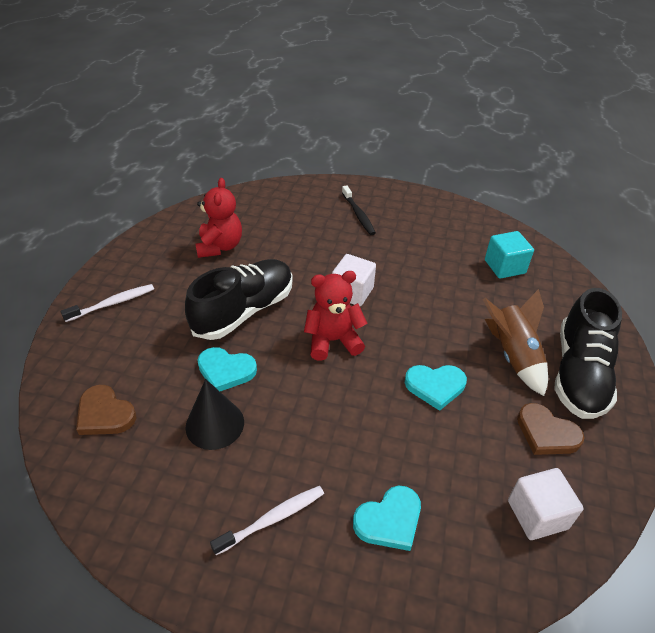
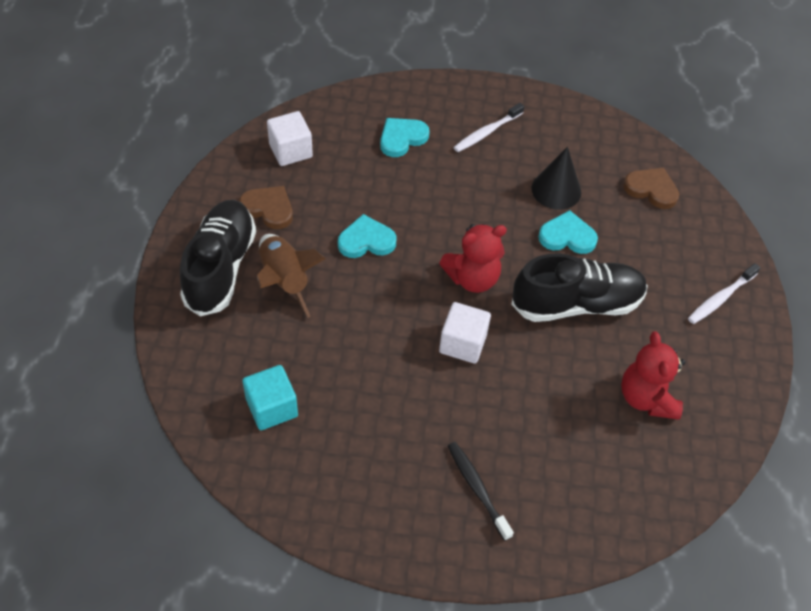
camera: 170 degrees right, 10 degrees up
(244, 311) = (576, 304): black shoe -> black shoe turned 135 degrees counterclockwise

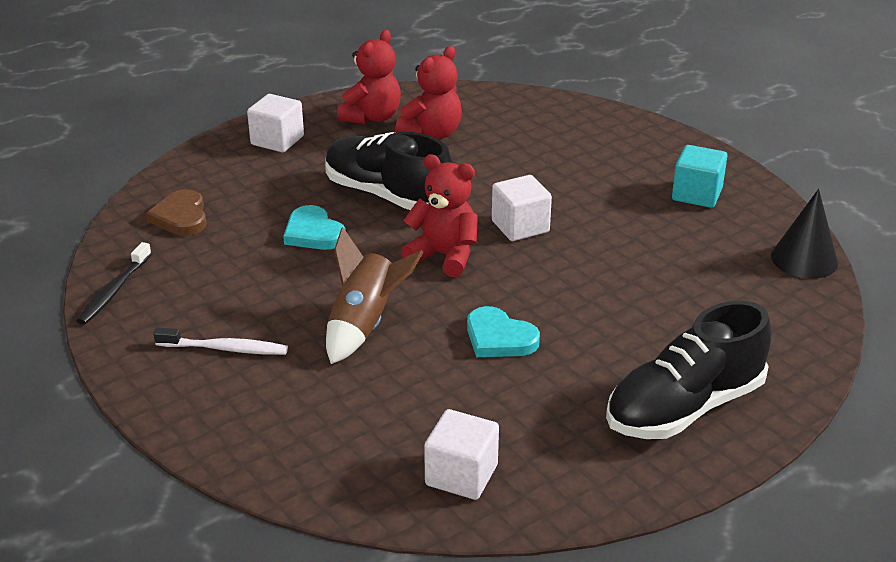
camera: 130 degrees left, 20 degrees down
(268, 208) = (566, 430): brown heart -> none
(272, 407) = (743, 280): turquoise cube -> turquoise cube (697, 194)
(284, 281) = (626, 356): brown rocket -> brown rocket (364, 324)
(402, 138) = (318, 402): turquoise heart -> none
(477, 489) = (627, 162): black toothbrush -> black toothbrush (114, 291)
(556, 190) = (257, 265): black cone -> black cone (804, 259)
(711, 380) = (372, 117): none -> red teddy bear
(720, 298) = (277, 140): white toothbrush -> white cube

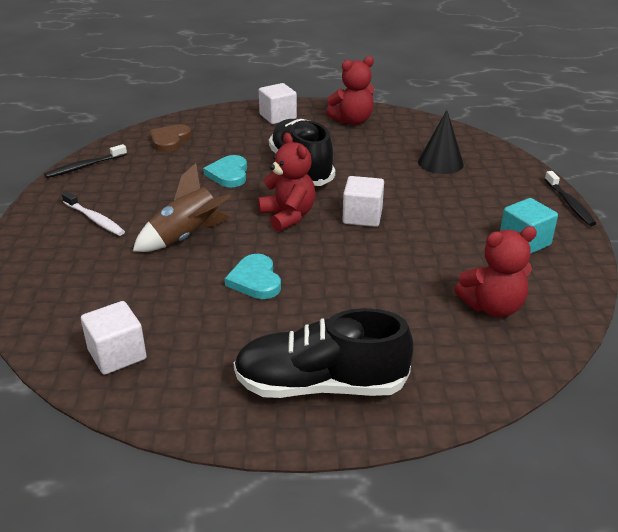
camera: 35 degrees right, 0 degrees up
(432, 133) = (378, 141): red teddy bear -> red teddy bear (492, 307)
(692, 139) = (569, 204): none -> black toothbrush
(804, 259) = (559, 322): black cone -> black cone (440, 163)

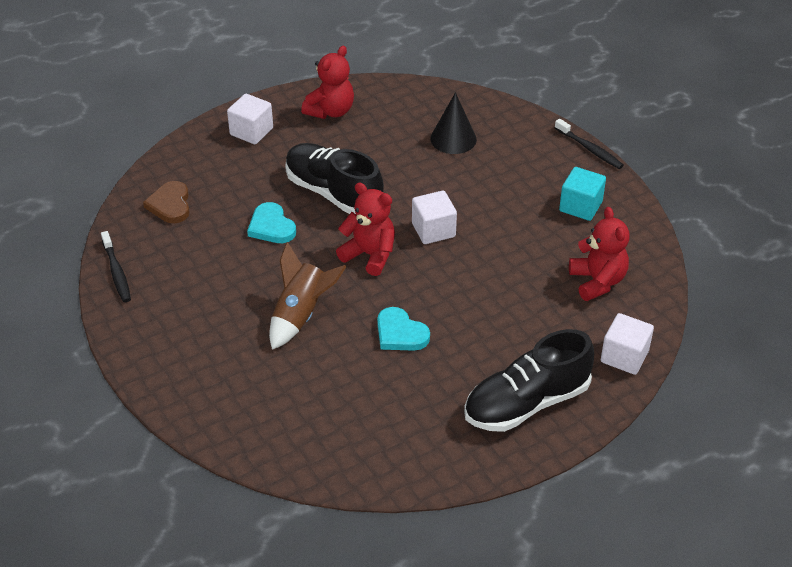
camera: 30 degrees left, 10 degrees up
(85, 166) = (117, 272): black toothbrush -> black toothbrush turned 45 degrees counterclockwise
(94, 219) = (196, 329): white toothbrush -> none
(117, 354) = (355, 448): white cube -> white cube (624, 356)
(492, 307) = (597, 281): red teddy bear -> red teddy bear turned 60 degrees counterclockwise

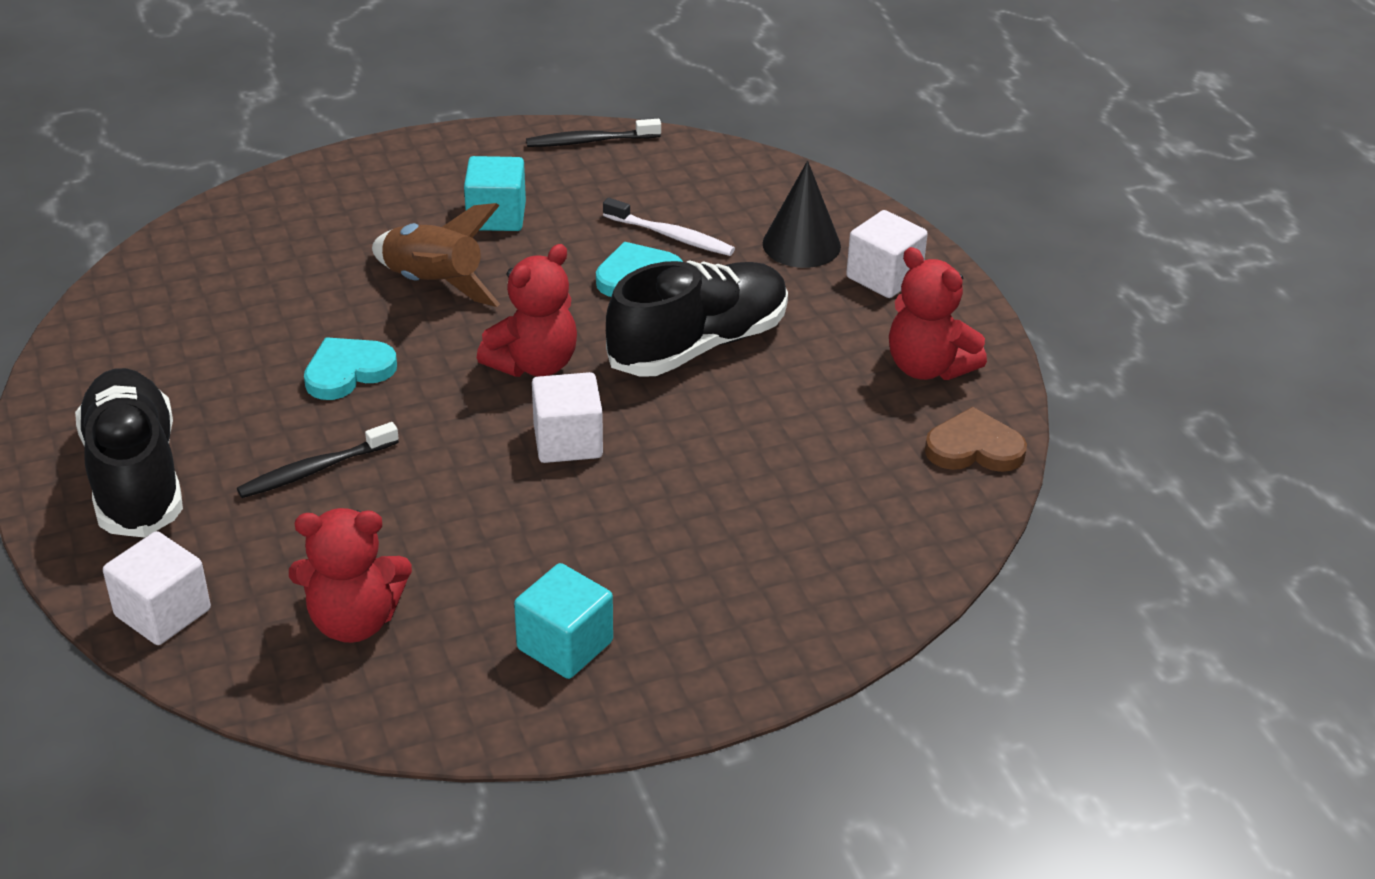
camera: 100 degrees right, 5 degrees down
(170, 205) = (719, 190): brown heart -> brown heart (974, 448)
(218, 301) = (496, 216): none -> turquoise cube
(226, 218) = (671, 236): none -> white toothbrush
(453, 139) = (815, 507): black cone -> black cone (801, 244)
(589, 149) = (739, 701): black toothbrush -> black toothbrush (315, 470)

